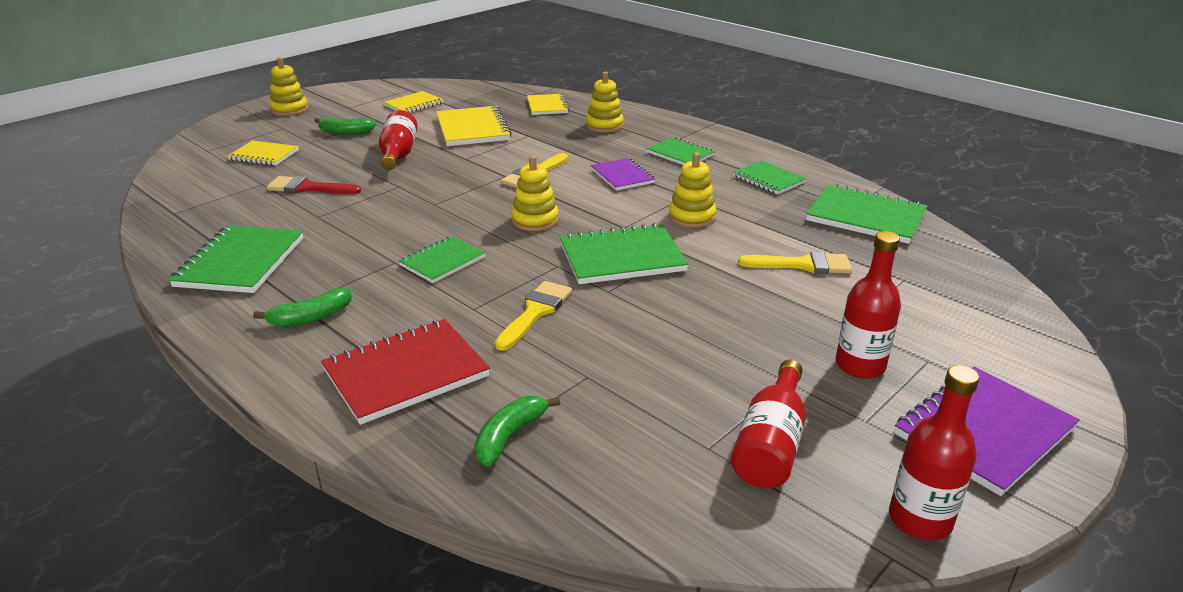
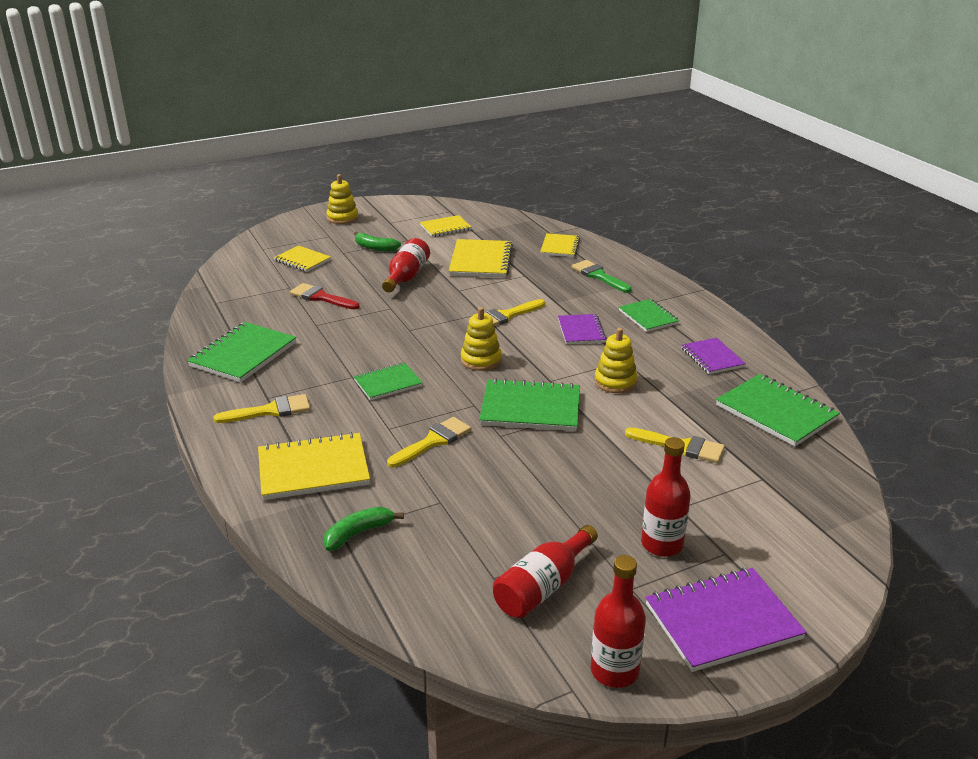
camera: 20 degrees right, 0 degrees up
(311, 317) = (270, 410): green banana -> yellow brush
(406, 373) = (313, 469): red notebook -> yellow notebook
(604, 126) = (598, 276): yellow stacking toy -> green brush
(768, 179) = (712, 358): green notebook -> purple notebook

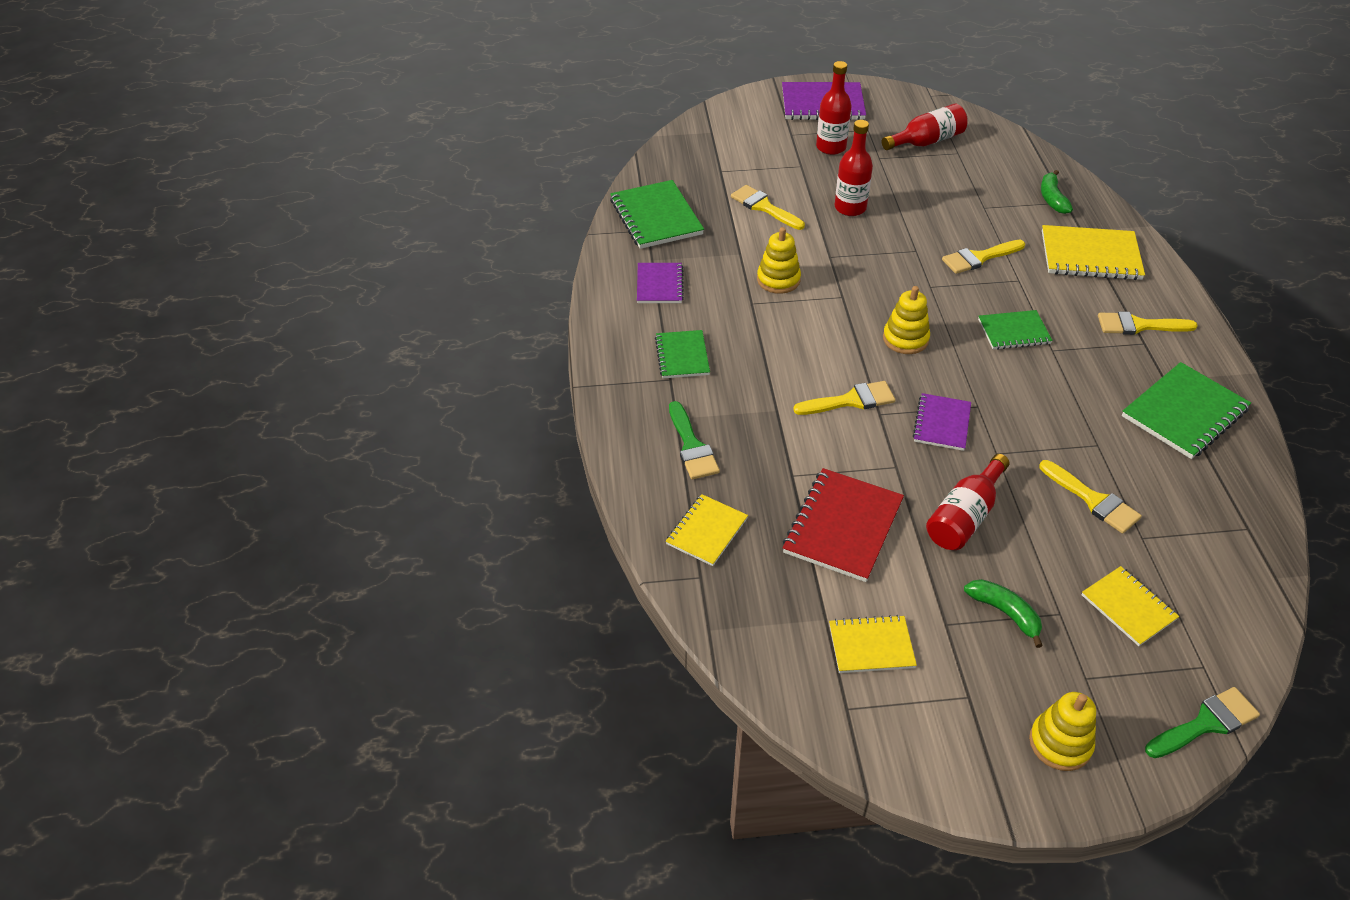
camera: 160 degrees left, 15 degrees up
(266, 233) = (1206, 723): none -> green brush
(321, 297) = (1093, 500): red brush -> yellow brush
(358, 533) = (1052, 198): green banana -> green banana turned 105 degrees clockwise
(481, 261) = (842, 527): yellow notebook -> red notebook
(530, 408) = (876, 270): green notebook -> none
(581, 331) = (773, 354): purple notebook -> purple notebook (941, 423)
(614, 671) = (902, 97): red bottle -> red bottle (850, 208)

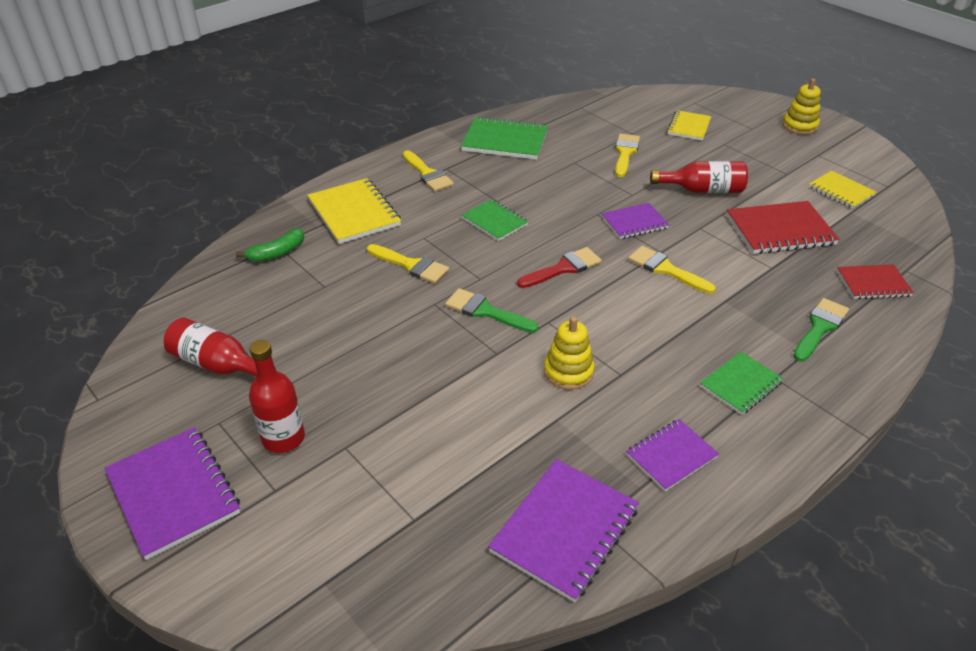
camera: 125 degrees left, 5 degrees down
(656, 217) = (565, 530): green notebook -> purple notebook
(706, 531) = (873, 283): yellow notebook -> red notebook
(764, 207) = (457, 440): yellow brush -> none
(850, 208) = (400, 372): red bottle -> none
(905, 339) = (563, 268): yellow stacking toy -> red brush
(1005, 613) = (750, 158): green banana -> none
(1206, 723) = (726, 96): green brush -> green brush (485, 311)

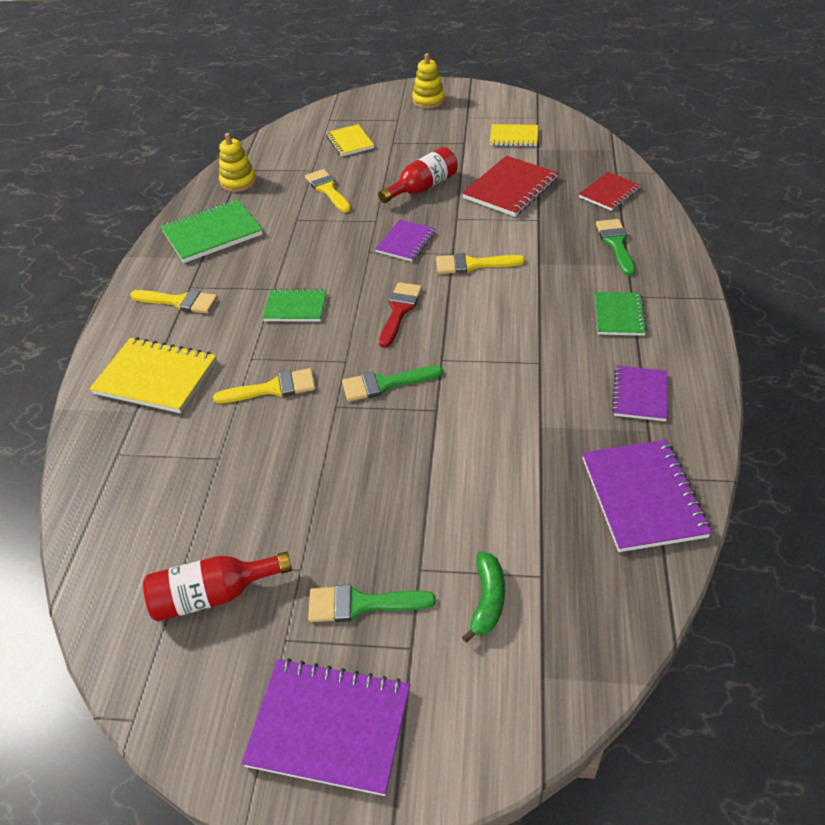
camera: 40 degrees left, 5 degrees up
(277, 253) = (128, 461): green banana -> green banana (487, 600)
(283, 438) = (361, 604): red bottle -> green brush
(568, 372) = (504, 386): yellow stacking toy -> yellow stacking toy (238, 182)

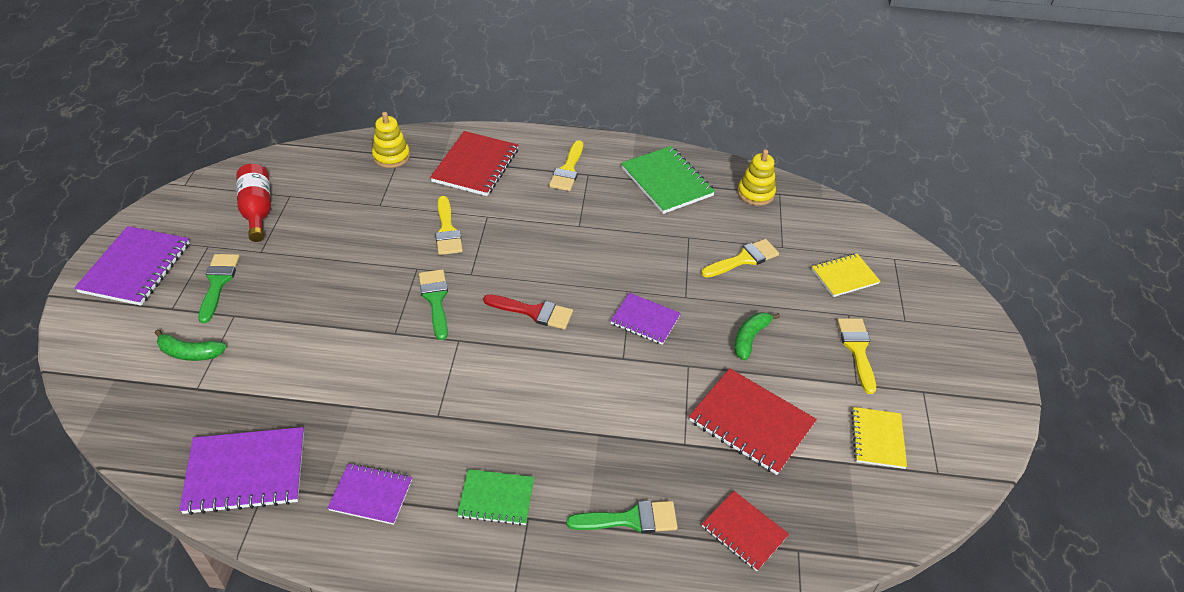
camera: 85 degrees right, 0 degrees up
(156, 377) = (476, 166): yellow notebook -> red notebook
(295, 307) = (550, 240): green notebook -> none
(422, 188) = (750, 338): red bottle -> green banana
(428, 100) = (960, 353): yellow stacking toy -> yellow stacking toy (391, 156)
(472, 265) = (601, 374): yellow brush -> yellow brush (857, 349)

